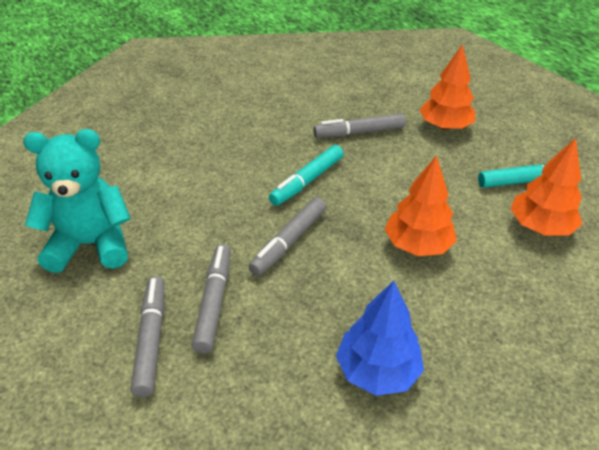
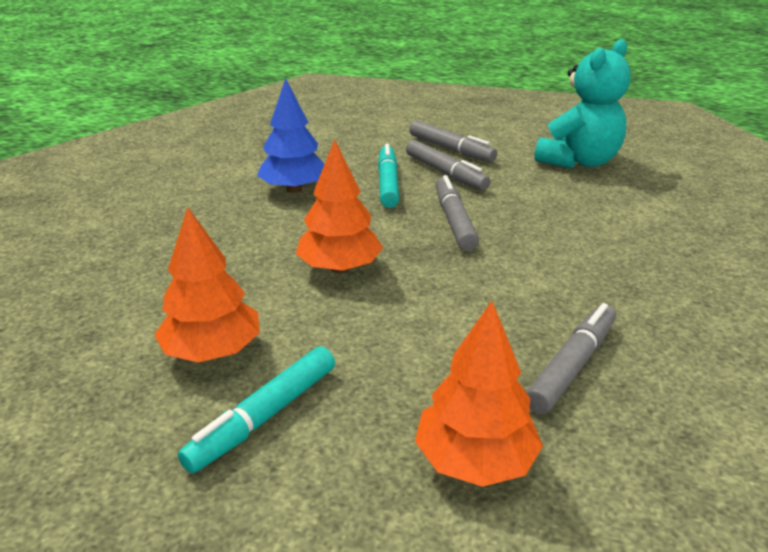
camera: 140 degrees right, 10 degrees down
(307, 181) = (523, 272): turquoise marker -> turquoise marker (388, 183)

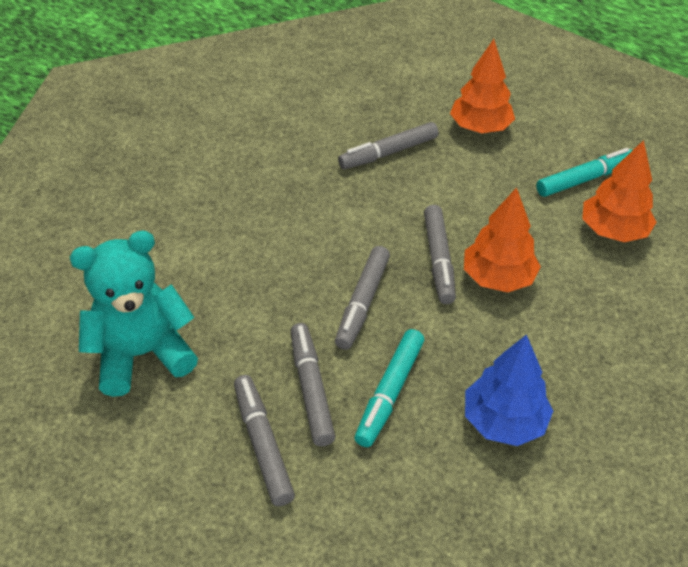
camera: 155 degrees left, 15 degrees up
(410, 267) = (438, 260): none -> grey marker

